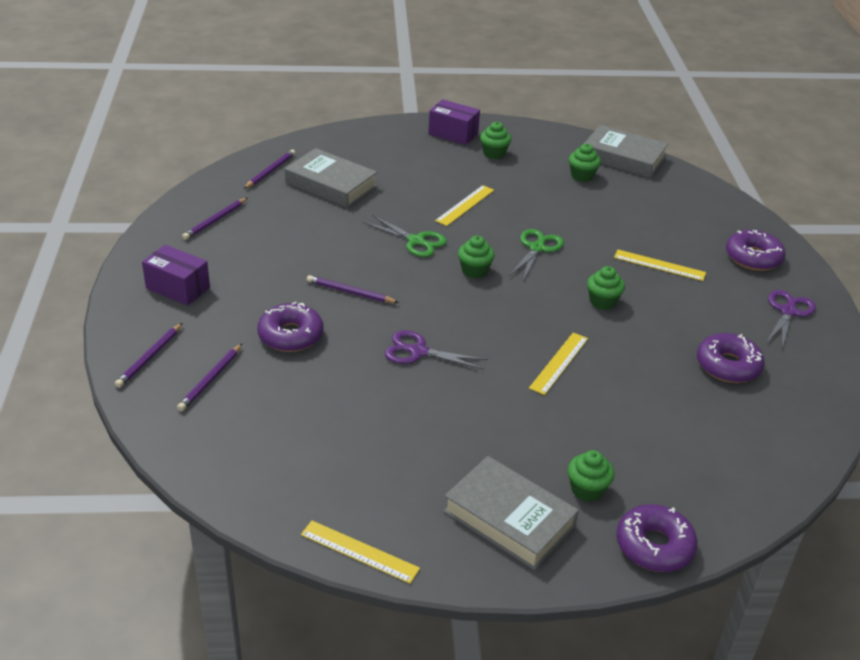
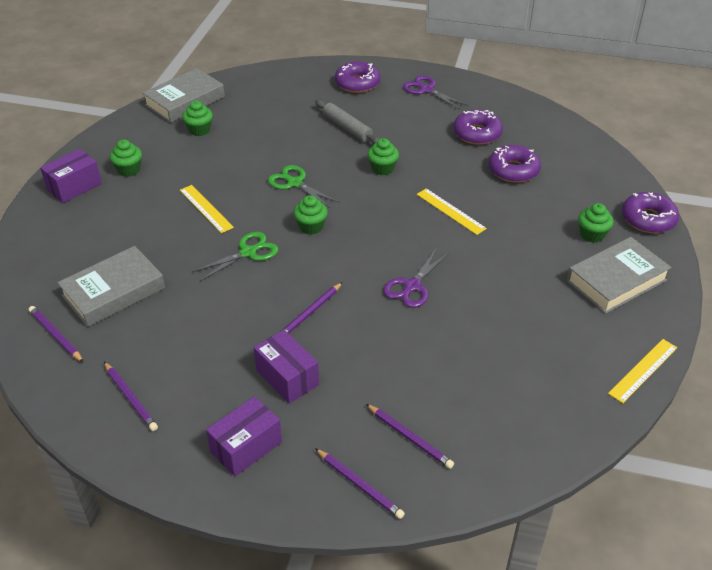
camera: 70 degrees left, 5 degrees up
(263, 294) = (287, 377): none -> purple box
(290, 335) = (361, 367): purple donut -> purple donut (513, 170)
(659, 265) = (347, 128): yellow ruler -> grey rolling pin

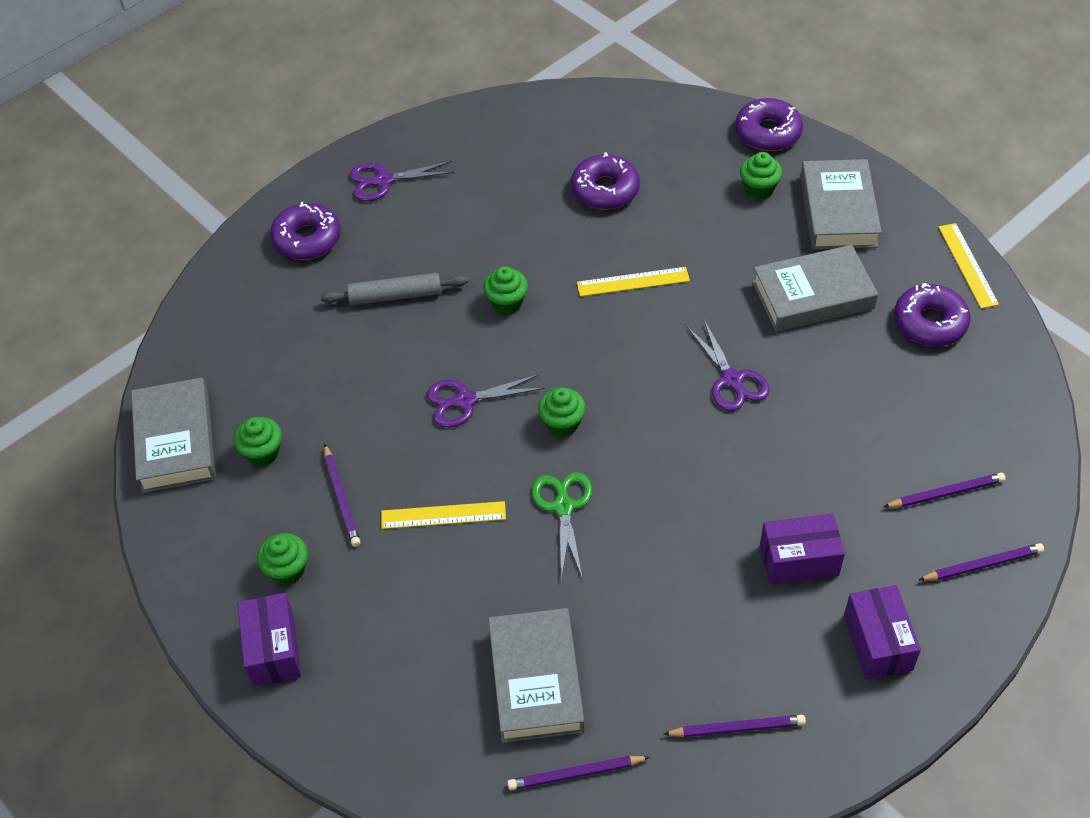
camera: 55 degrees left, 10 degrees up
(294, 183) = (464, 401): green scissors -> purple scissors
(310, 313) = (711, 493): purple pencil -> purple pencil (341, 498)
(477, 134) = (512, 183): purple donut -> purple donut (930, 323)
(524, 297) = (813, 295): none -> grey book

